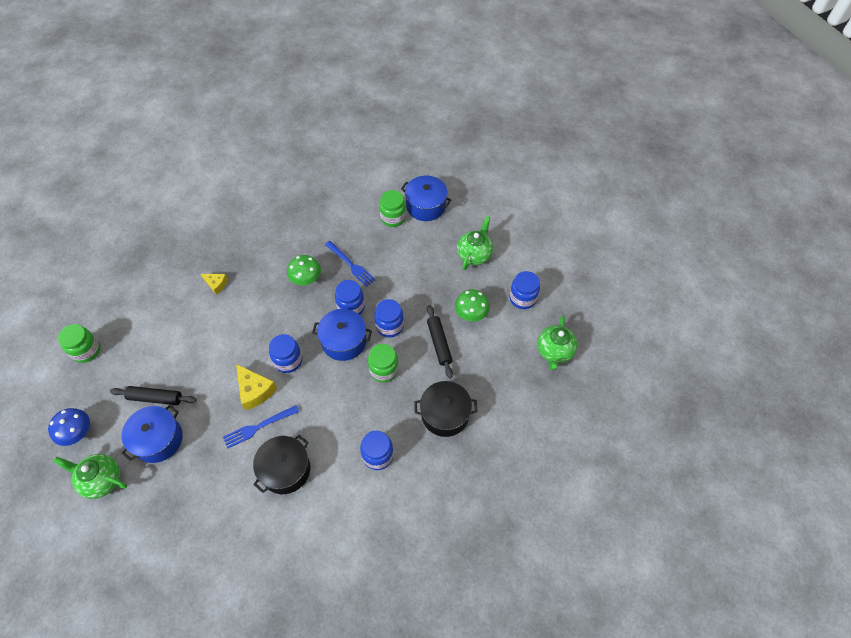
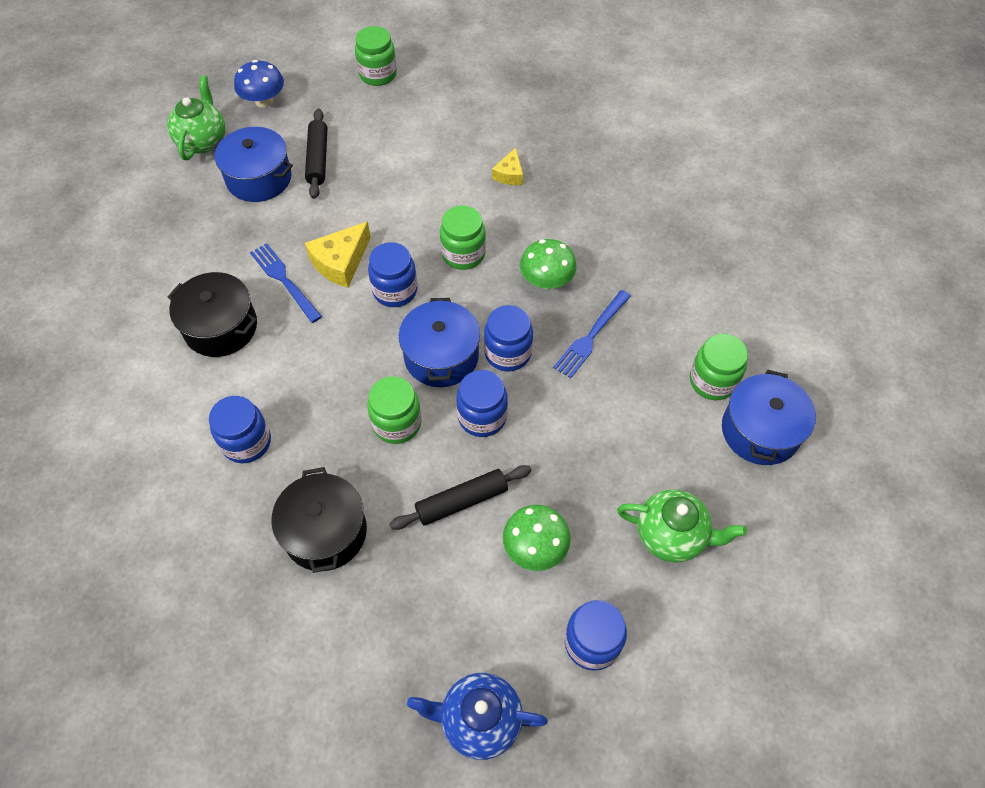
camera: 80 degrees right, 0 degrees up
(272, 319) = (463, 254): none -> green jar
(554, 352) = (479, 720): green teapot -> blue teapot

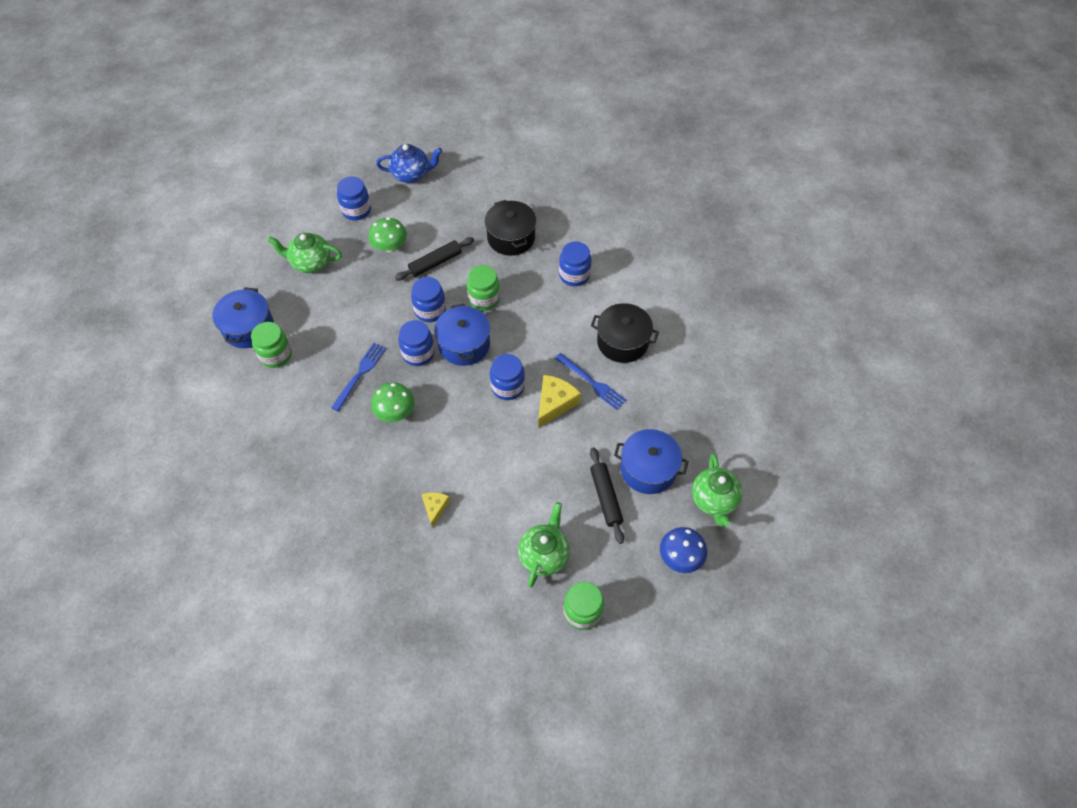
camera: 170 degrees right, 0 degrees up
(401, 120) = (544, 555): none -> green teapot
(463, 254) = (462, 425): green jar -> none

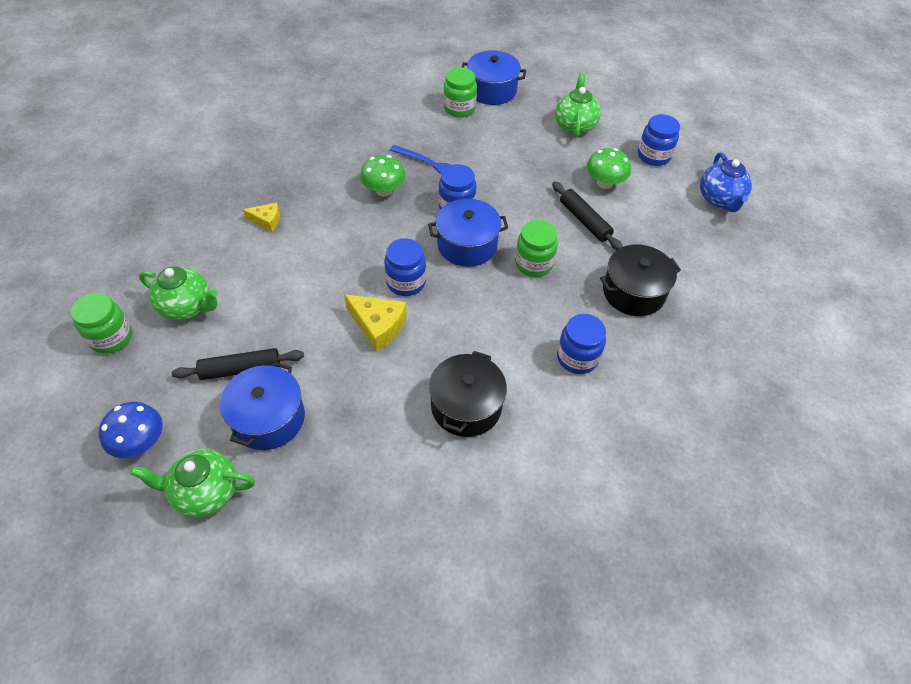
camera: 90 degrees right, 5 degrees down
(430, 310) = (515, 216): blue jar -> none
(592, 383) = (404, 366): blue fork -> none

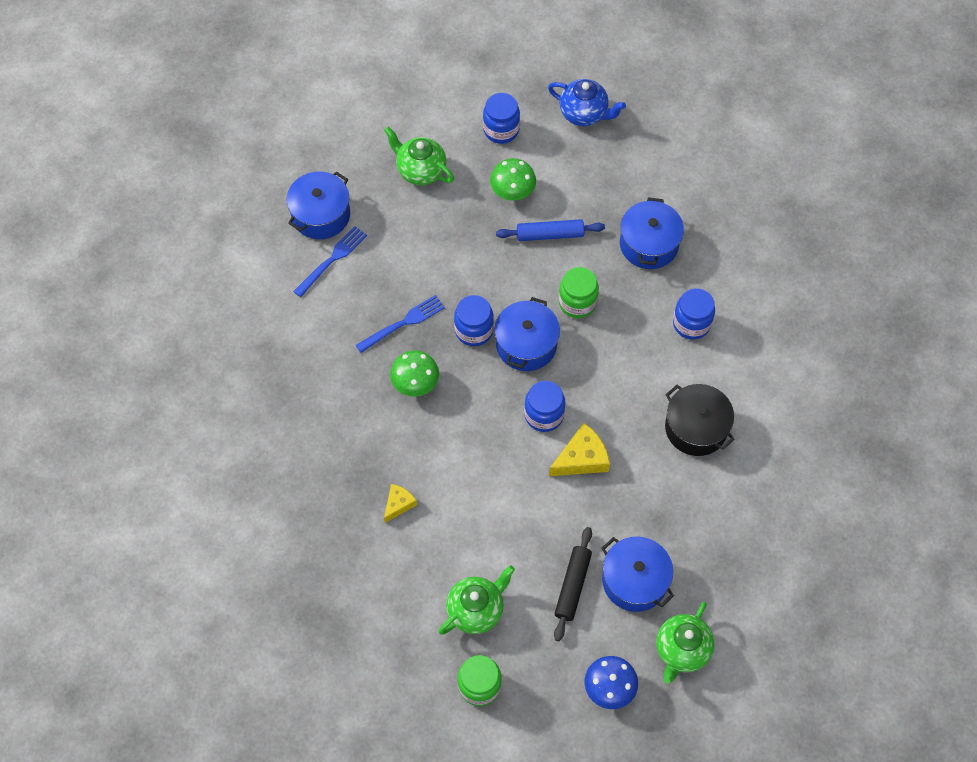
camera: 60 degrees left, 10 degrees up
(459, 108) = (332, 259): green jar -> blue fork
(584, 221) = (550, 234): black rolling pin -> blue rolling pin
(633, 292) = (648, 244): black pot -> blue pot

